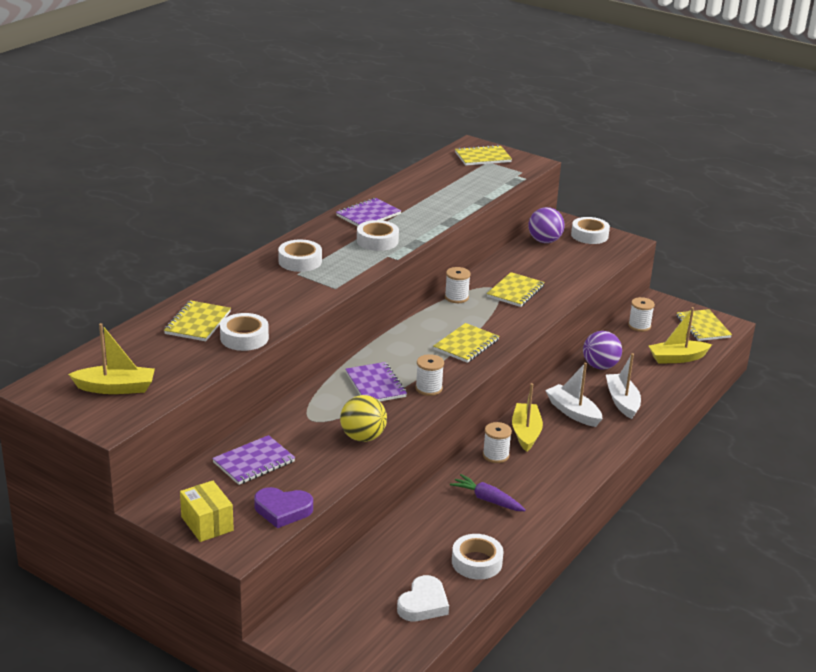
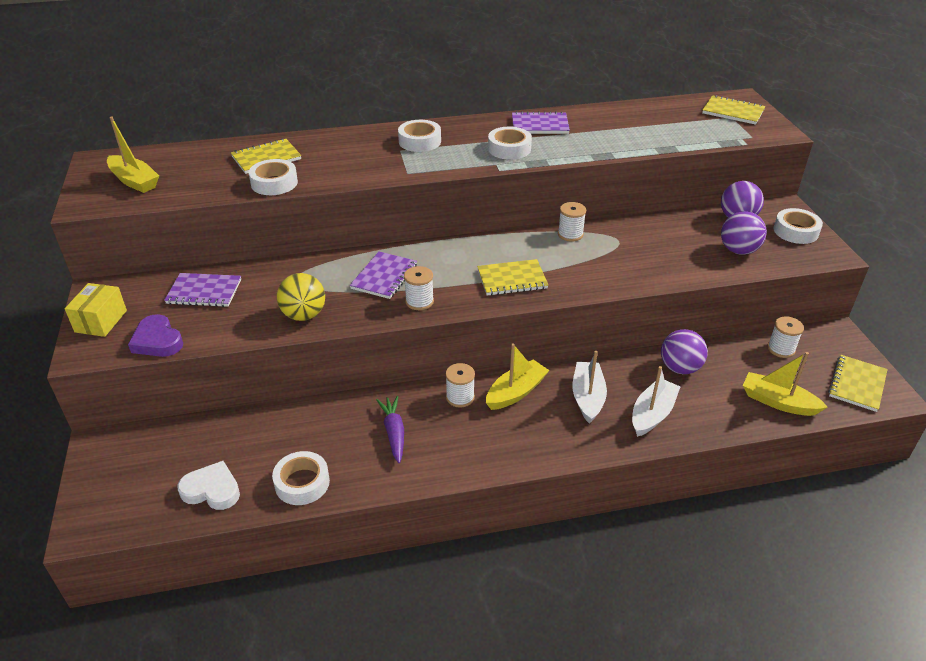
camera: 45 degrees right, 10 degrees up
(423, 604) = (212, 490): white heart -> white heart turned 150 degrees counterclockwise
(515, 291) = (634, 252): yellow notebook -> none
(574, 262) = (738, 250): none -> purple ball

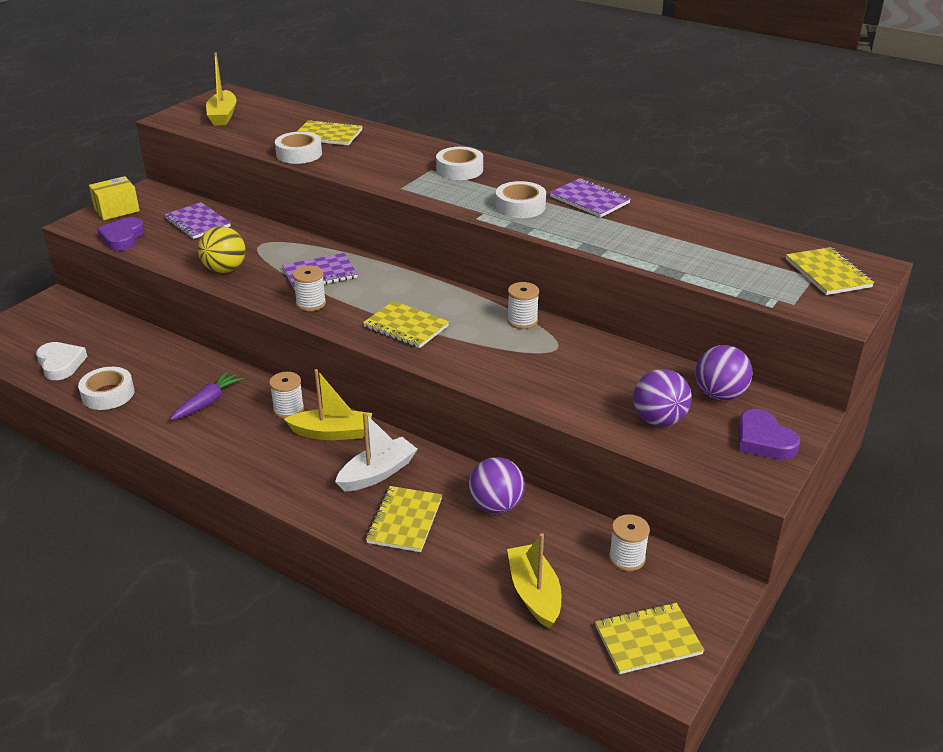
camera: 45 degrees right, 5 degrees down
(652, 414) = (405, 521): white boat -> yellow notebook
(795, 231) = (763, 440): white tape -> purple heart

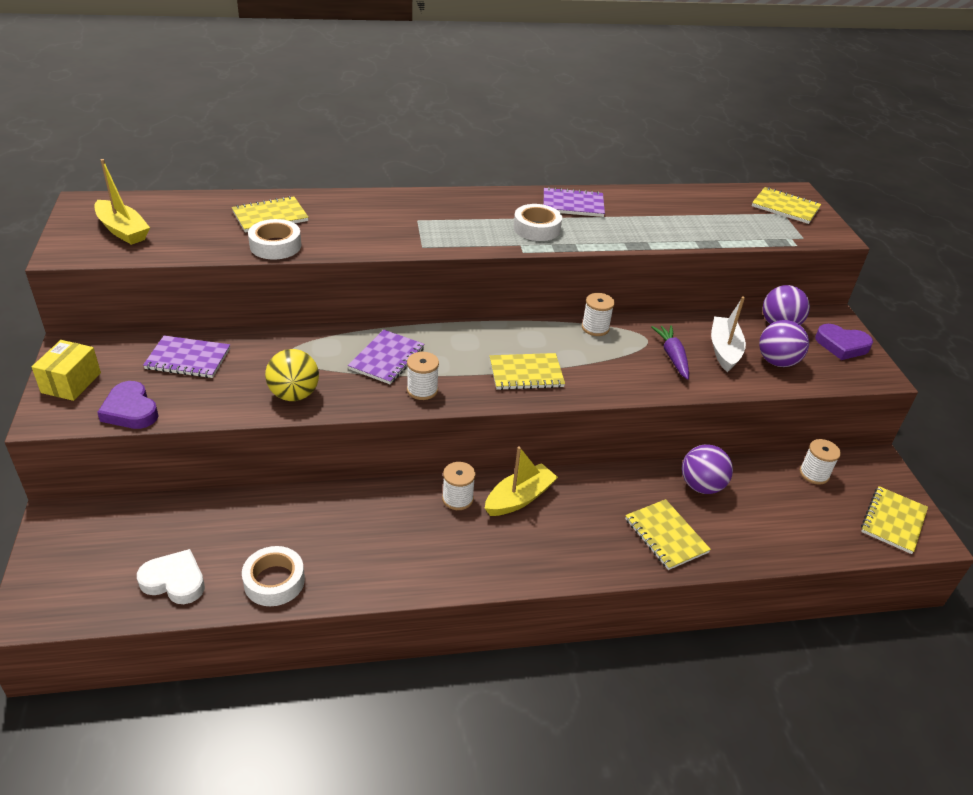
camera: 45 degrees left, 5 degrees up
(208, 402) = (381, 532): purple carrot -> purple carrot (672, 356)
(377, 473) = (597, 511): white boat -> white boat (724, 350)
(459, 170) = (440, 212): white tape -> none
(534, 593) = (805, 533): yellow boat -> none

